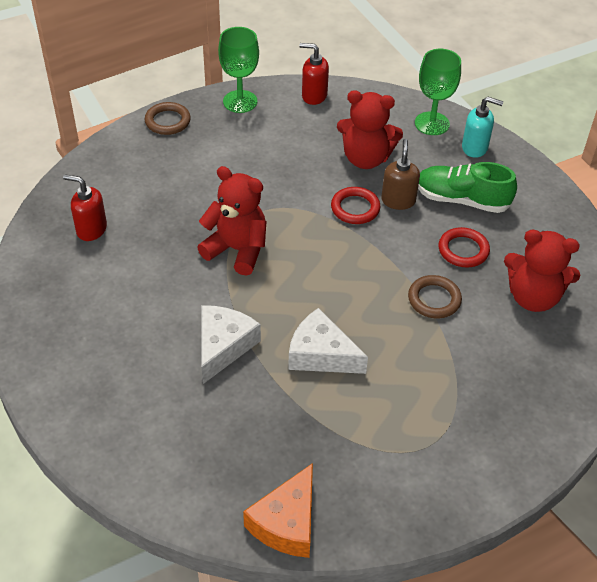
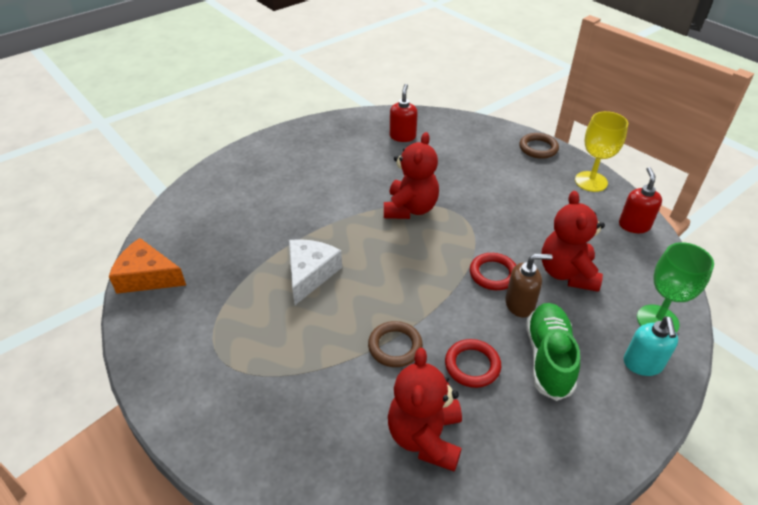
camera: 80 degrees right, 5 degrees down
(223, 346) = (307, 218): white cheese -> none
(240, 101) = (591, 181): green goblet -> yellow goblet

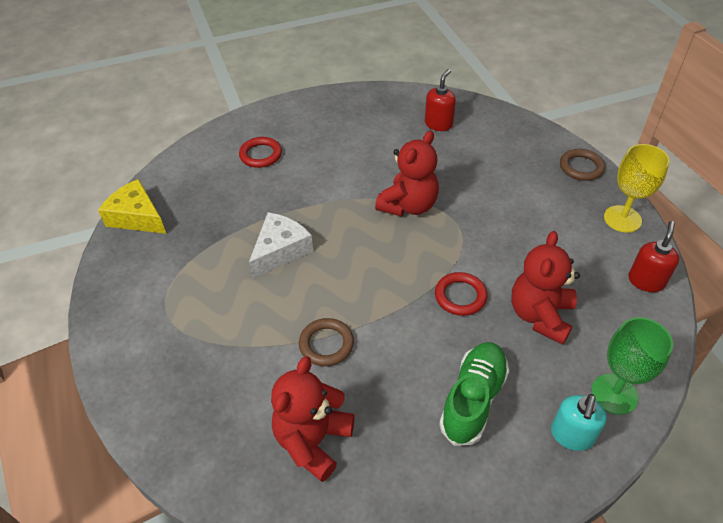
camera: 20 degrees right, 5 degrees up
(147, 277) = (137, 217): orange cheese -> yellow cheese
(472, 365) = (392, 385): red ring -> red ring (261, 155)
(520, 304) = (472, 336): brown soap dispenser -> none

